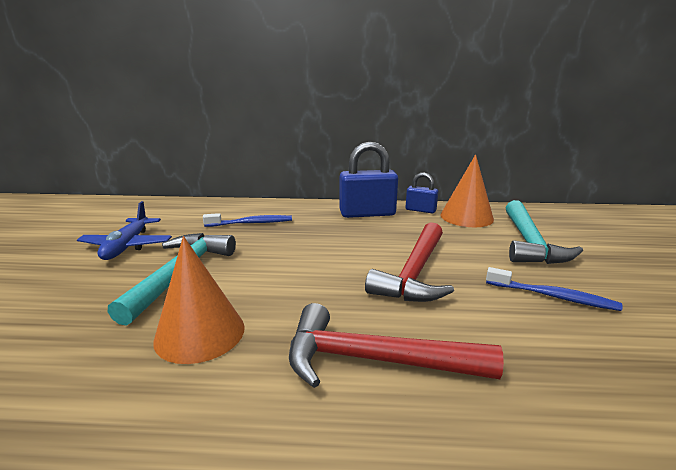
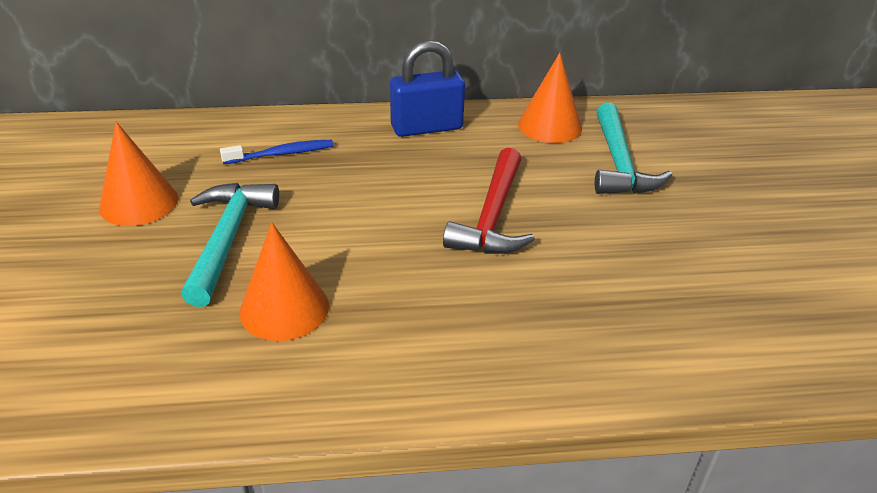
camera: 10 degrees left, 15 degrees up
(127, 246) = (139, 202): blue plane -> orange cone
(374, 360) = (462, 319): red hammer -> none
(420, 210) = (493, 117): blue padlock -> none
(552, 296) = (633, 235): blue toothbrush -> none

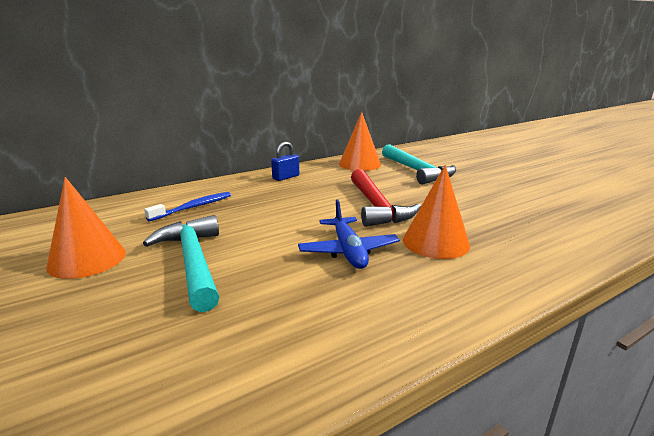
camera: 25 degrees left, 15 degrees down
(284, 308) = (285, 290): orange cone -> orange cone (435, 242)
(392, 278) = (348, 251): none -> blue plane
(426, 128) = (286, 177): blue padlock -> blue padlock, size x0.55

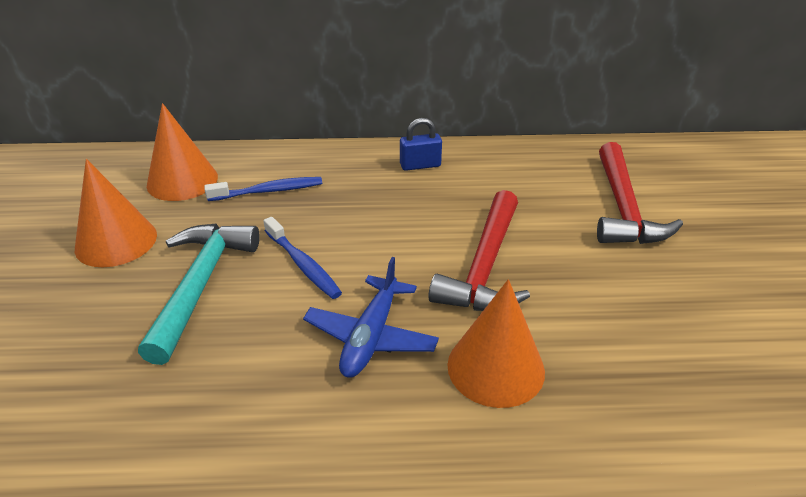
camera: 30 degrees right, 15 degrees up
(261, 233) = (303, 265): none -> blue toothbrush
(359, 164) = (549, 165): orange cone -> orange cone (182, 181)
(416, 171) = (623, 208): turquoise hammer -> red hammer

